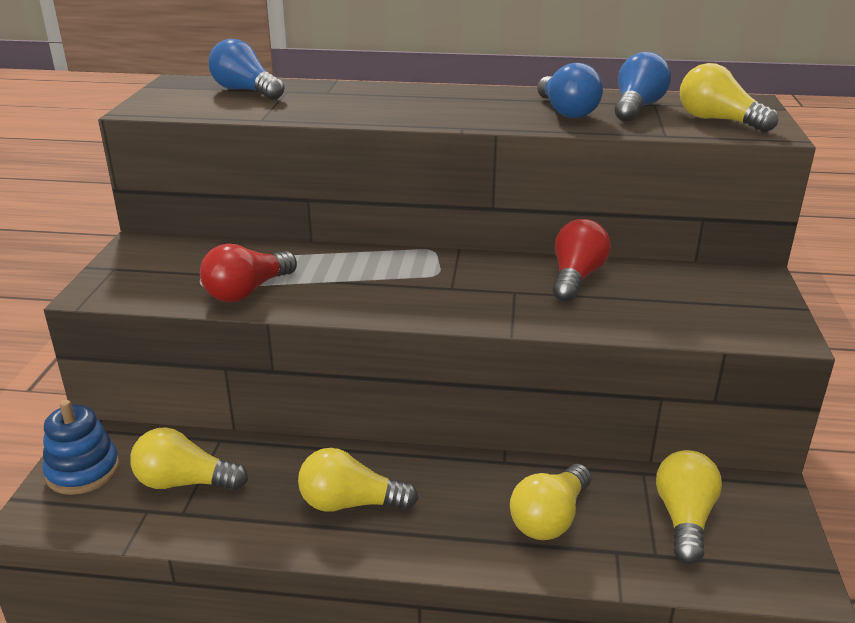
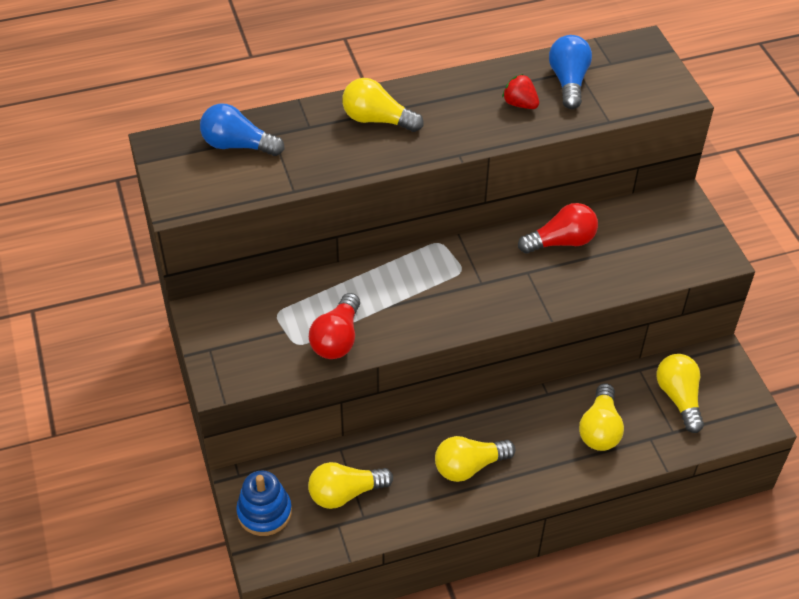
camera: 25 degrees left, 20 degrees up
(566, 111) = (520, 104): blue light bulb -> red strawberry
(576, 278) = (561, 242): red light bulb -> red light bulb turned 75 degrees clockwise
(718, 121) = (635, 86): yellow light bulb -> yellow light bulb (377, 120)

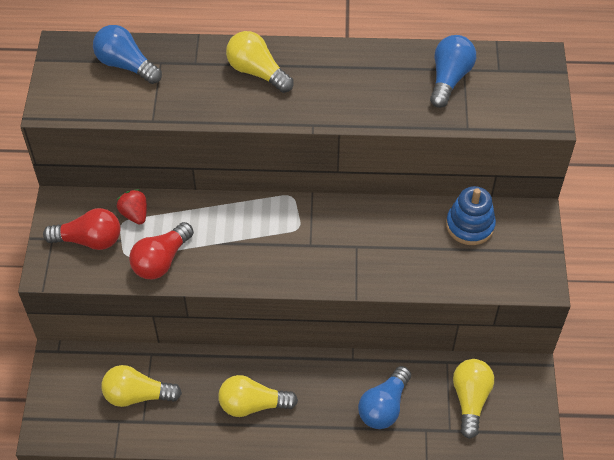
camera: 20 degrees right, 5 degrees up
(264, 512) = (64, 390): blue stacking toy -> blue stacking toy (470, 225)
(520, 104) = (393, 89): red strawberry -> red strawberry (135, 214)
(561, 242) = (401, 226): red light bulb -> red light bulb (89, 240)
(600, 429) = (384, 406): yellow light bulb -> blue light bulb

